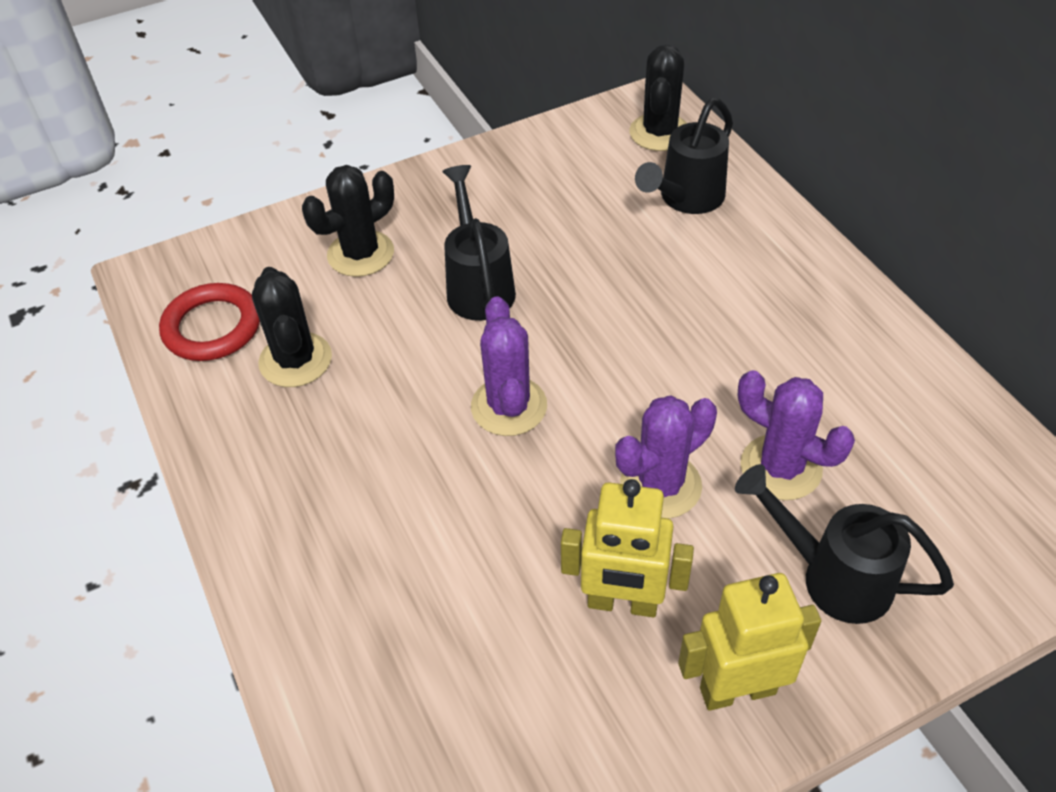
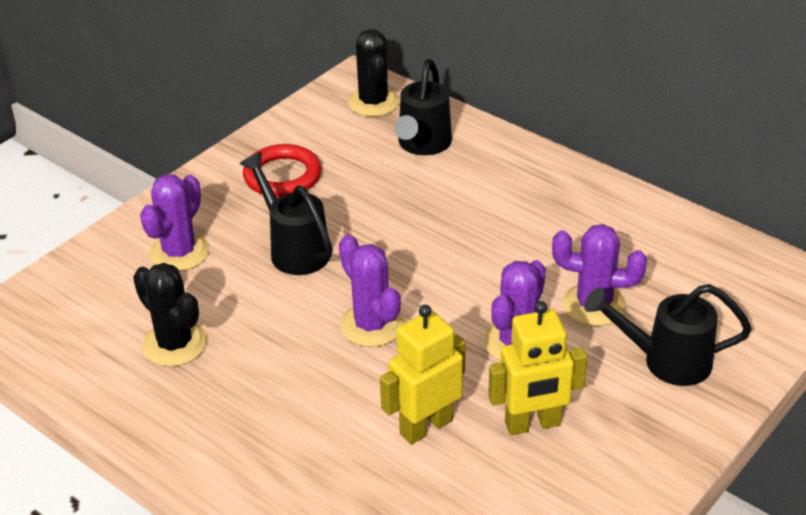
camera: 25 degrees left, 10 degrees down
(212, 327) = (84, 341): red ring -> red ring (282, 176)
(360, 254) = (179, 253): black cactus -> purple cactus
(737, 690) = (641, 449): yellow robot -> yellow robot (425, 426)

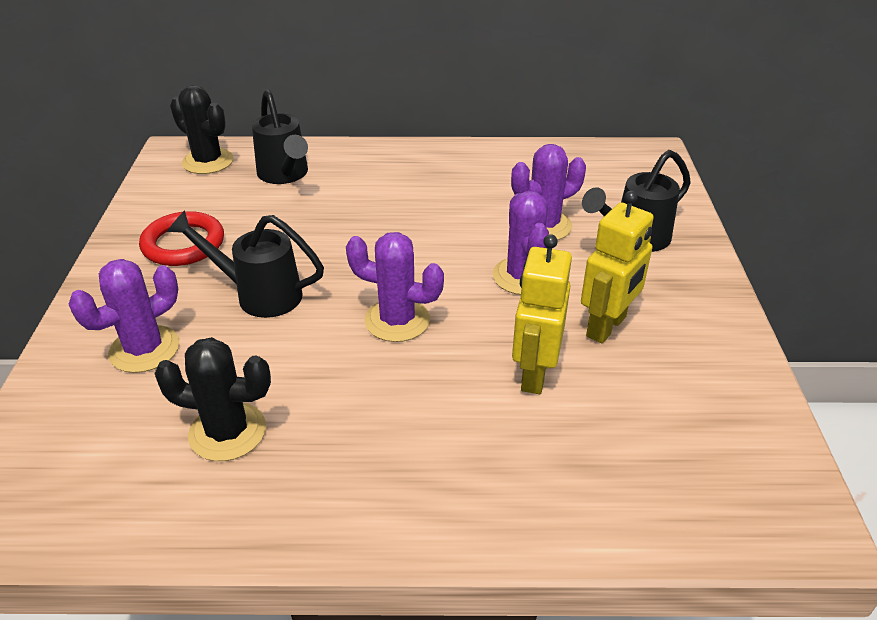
camera: 40 degrees left, 0 degrees up
(179, 253) = (144, 349): purple cactus -> purple cactus turned 60 degrees clockwise

